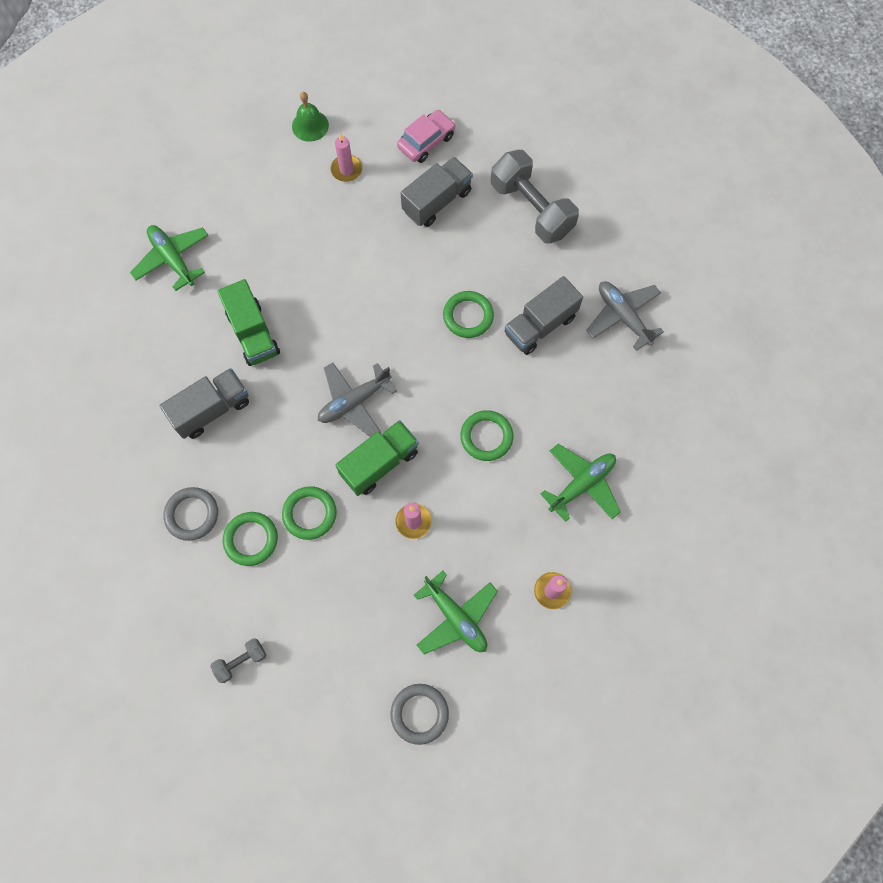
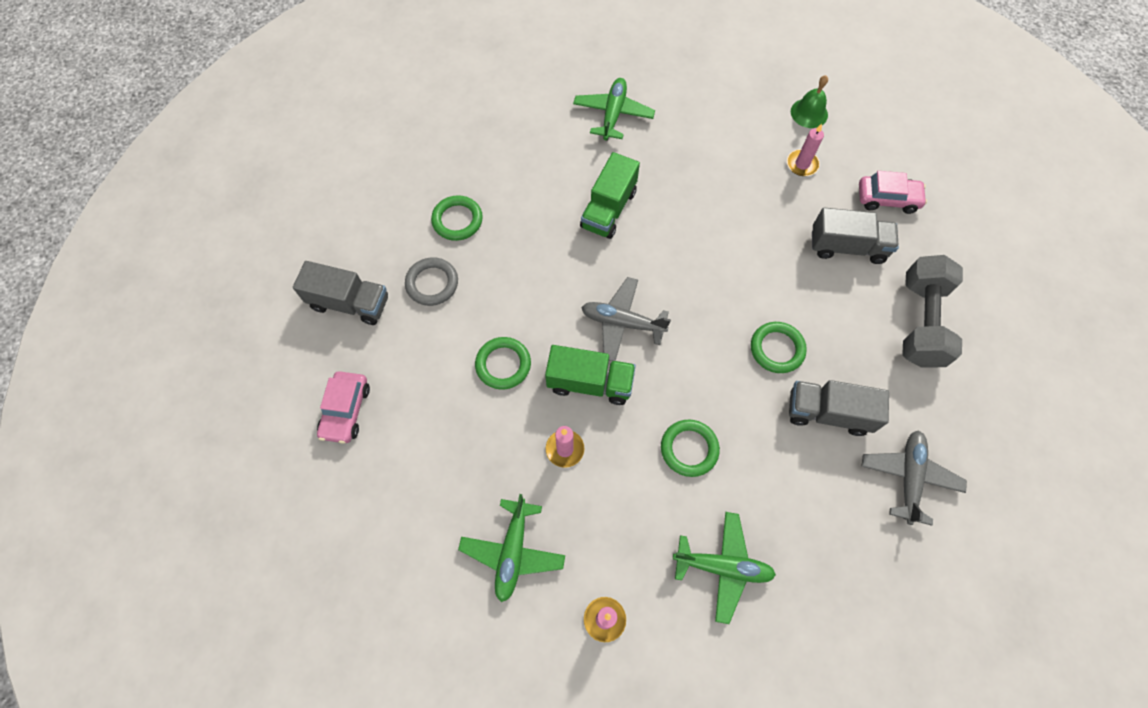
camera: 50 degrees right, 5 degrees down
(212, 410) = (524, 231): grey truck -> grey truck (350, 303)
(241, 661) = (346, 410): grey dumbbell -> pink car
(251, 539) = (447, 339): green ring -> green ring (457, 220)
(419, 713) = (407, 588): grey ring -> none

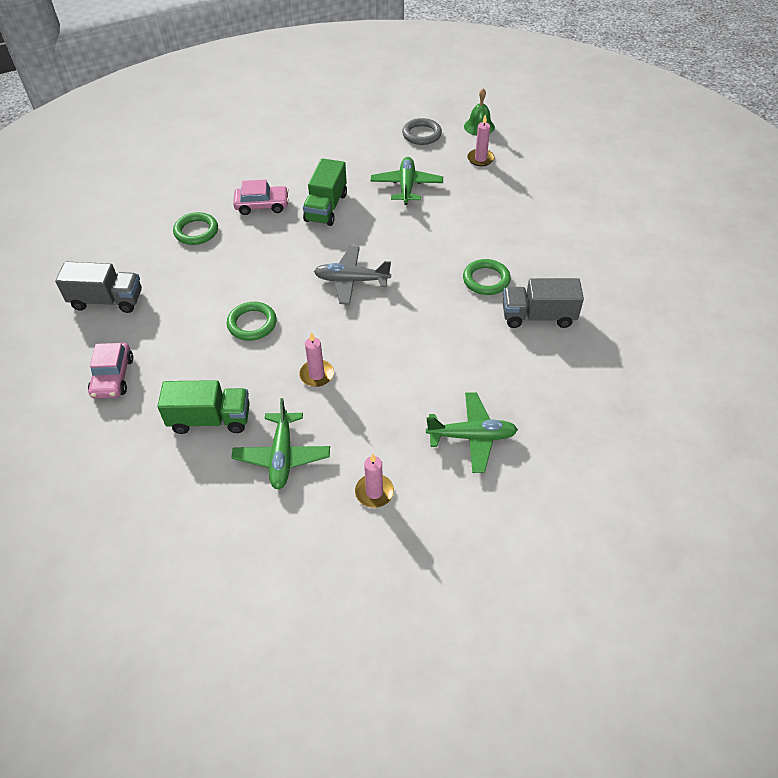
camera: 10 degrees left, 15 degrees down
(432, 283) = (180, 277): grey ring -> grey ring (421, 134)
(590, 383) = (331, 325): green truck -> green truck (210, 419)
(613, 114) = (319, 146): green plane -> green plane (406, 186)
(689, 449) = (426, 358): green ring -> none
(847, 247) = (529, 206): grey truck -> none
(887, 199) = (554, 172): pink car -> pink car (262, 205)
(908, 477) = (615, 349): grey plane -> none
(920, 322) = (599, 246): grey dumbbell -> none

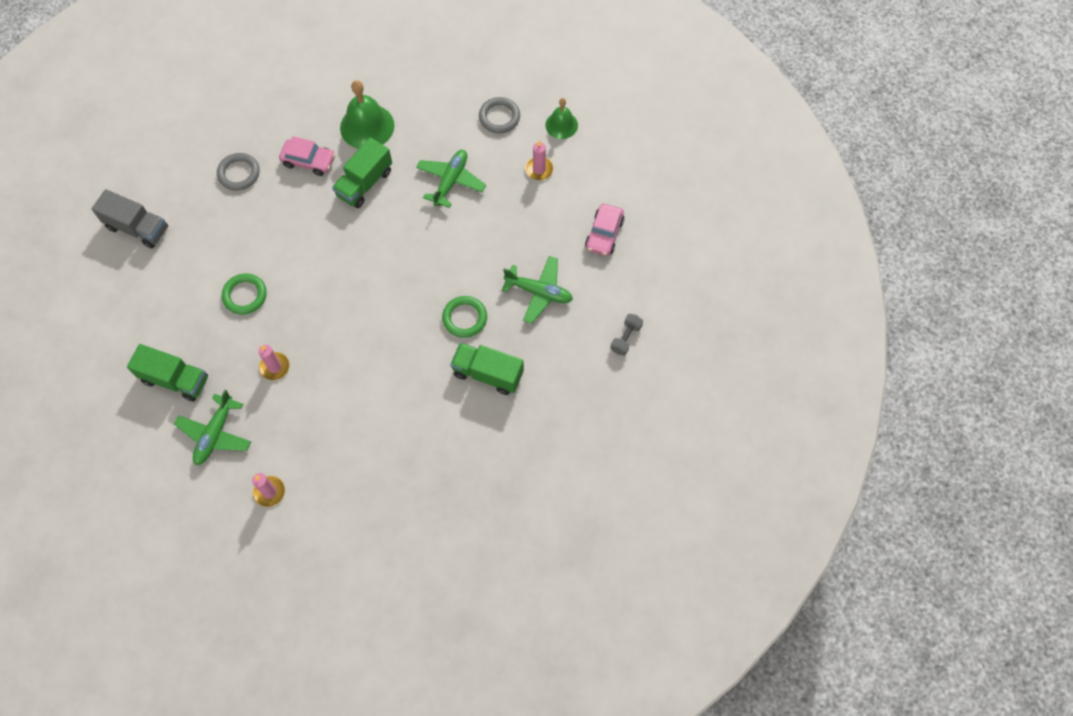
camera: 20 degrees right, 15 degrees up
(113, 377) = (116, 311): pink car -> pink car (604, 234)
(196, 231) = (239, 173): green ring -> grey ring
(304, 168) = (367, 126): none -> green bell
(351, 280) = (348, 278): grey plane -> none
(472, 436) = (368, 471): green plane -> green plane (539, 292)
(538, 316) = (488, 374): grey truck -> green truck
(644, 253) = (626, 338): none -> grey dumbbell

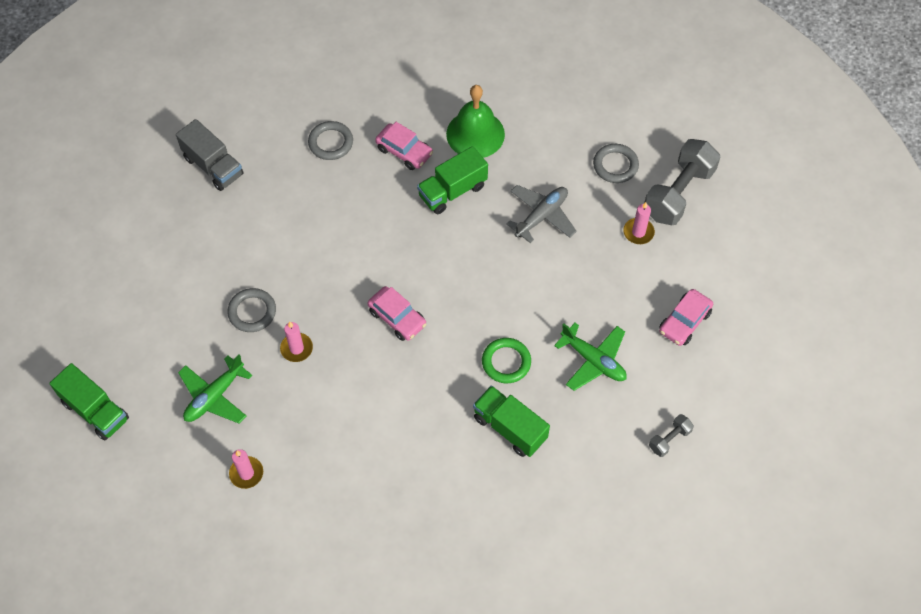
camera: 20 degrees right, 5 degrees down
(175, 379) = (195, 328): green truck -> green truck (95, 410)
(222, 348) = (252, 312): none -> grey ring
(245, 295) = (293, 267): green ring -> none
(355, 311) = (397, 318): none -> pink car
(451, 181) = (541, 216): green plane -> grey plane
(561, 125) = (678, 193): green bell -> grey dumbbell

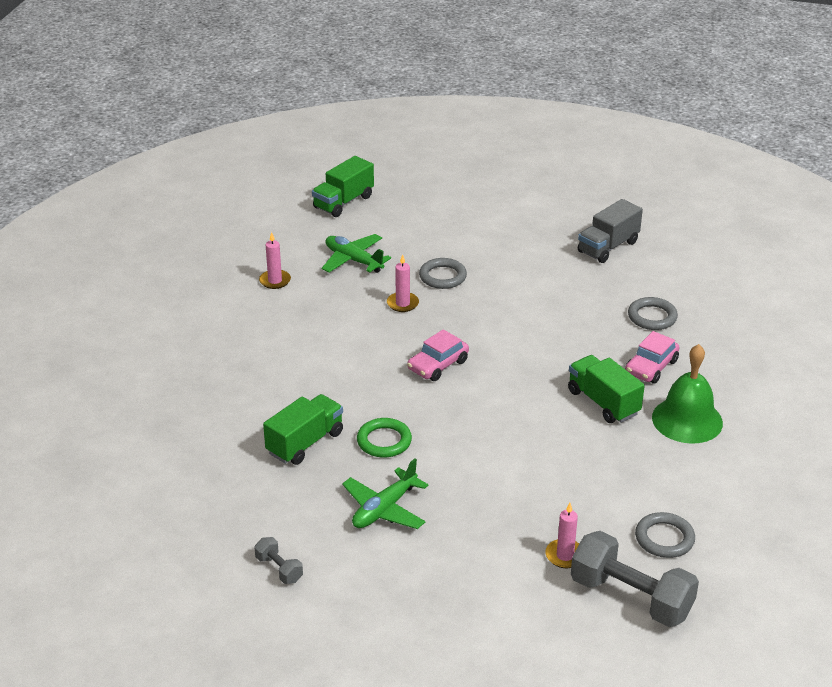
camera: 90 degrees right, 25 degrees down
(541, 216) = (578, 471): grey plane -> none
(684, 322) = (437, 592): pink car -> none

